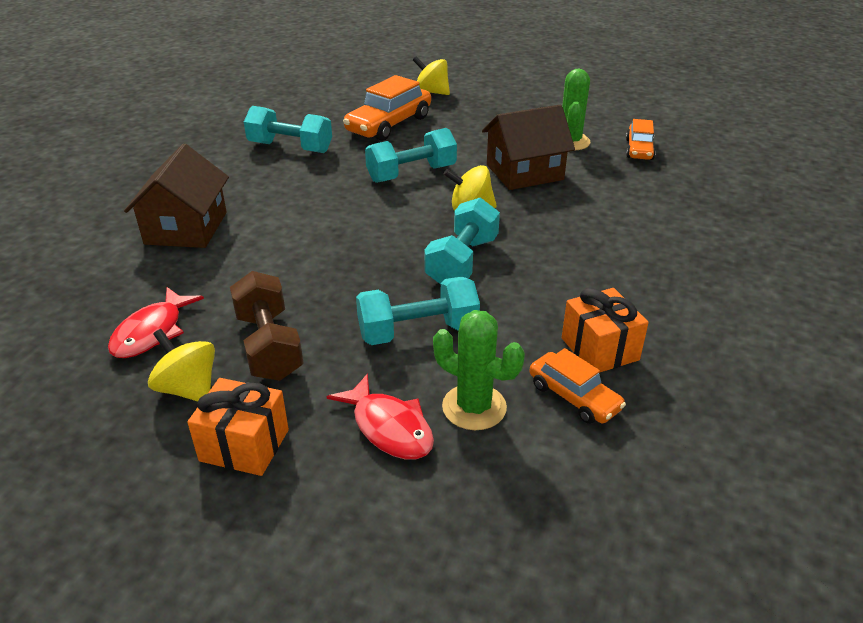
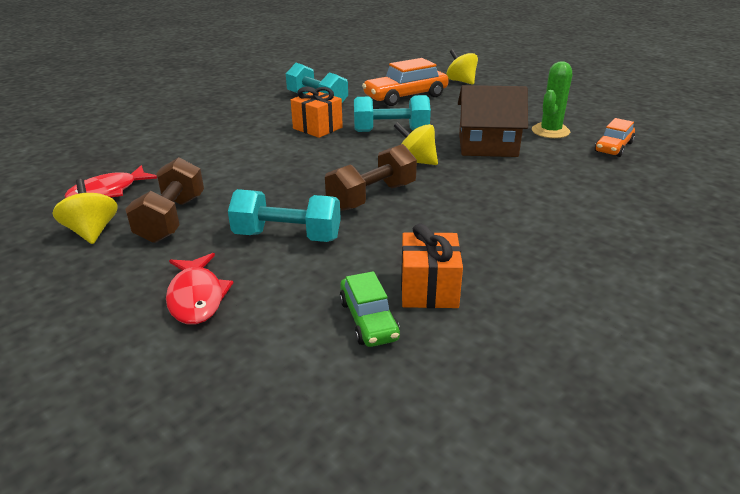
camera: 25 degrees right, 5 degrees down
(186, 228) = (196, 135): brown house -> none
(244, 445) = (87, 278): orange gift -> orange gift (317, 128)
(462, 261) = (372, 197): turquoise dumbbell -> brown dumbbell
(474, 407) = (276, 302): green cactus -> none
(574, 397) = (368, 320): orange car -> green car

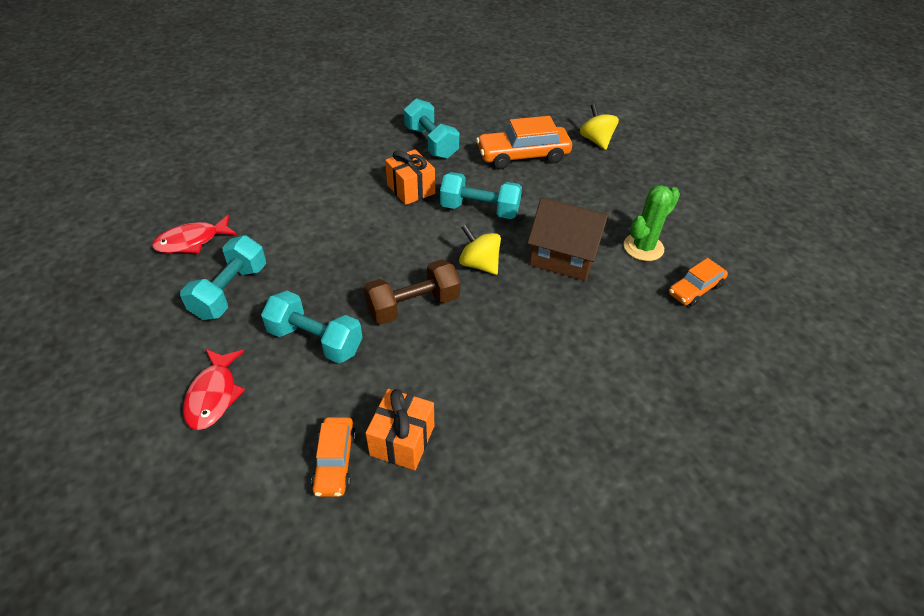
camera: 15 degrees right, 15 degrees up
(92, 232) = (162, 292): yellow spinning top -> none
(172, 219) = (230, 291): brown dumbbell -> turquoise dumbbell
(368, 320) = (335, 461): green car -> orange car

